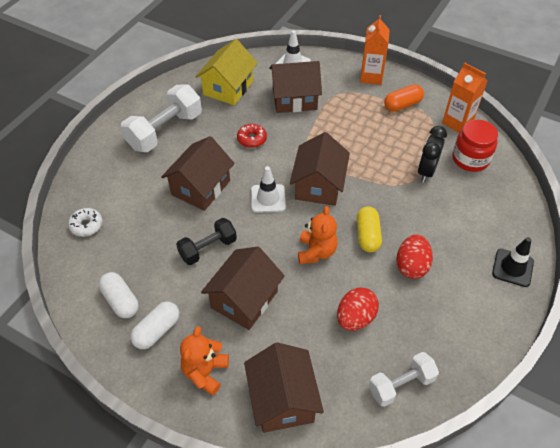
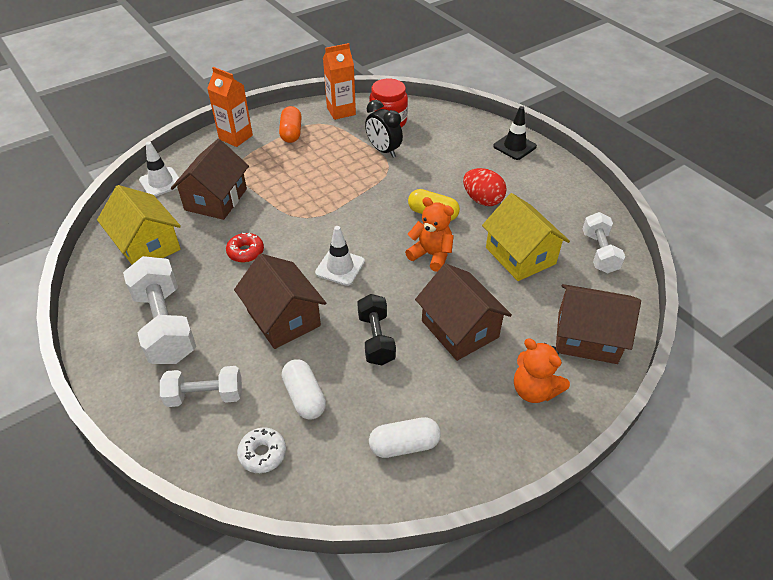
camera: 65 degrees left, 5 degrees down
(118, 177) = (205, 396): none -> white dumbbell
(157, 330) = (463, 419): white capsule -> white capsule (304, 397)
(318, 185) = (349, 224): brown house -> none
(355, 318) = (520, 256): red egg -> yellow house

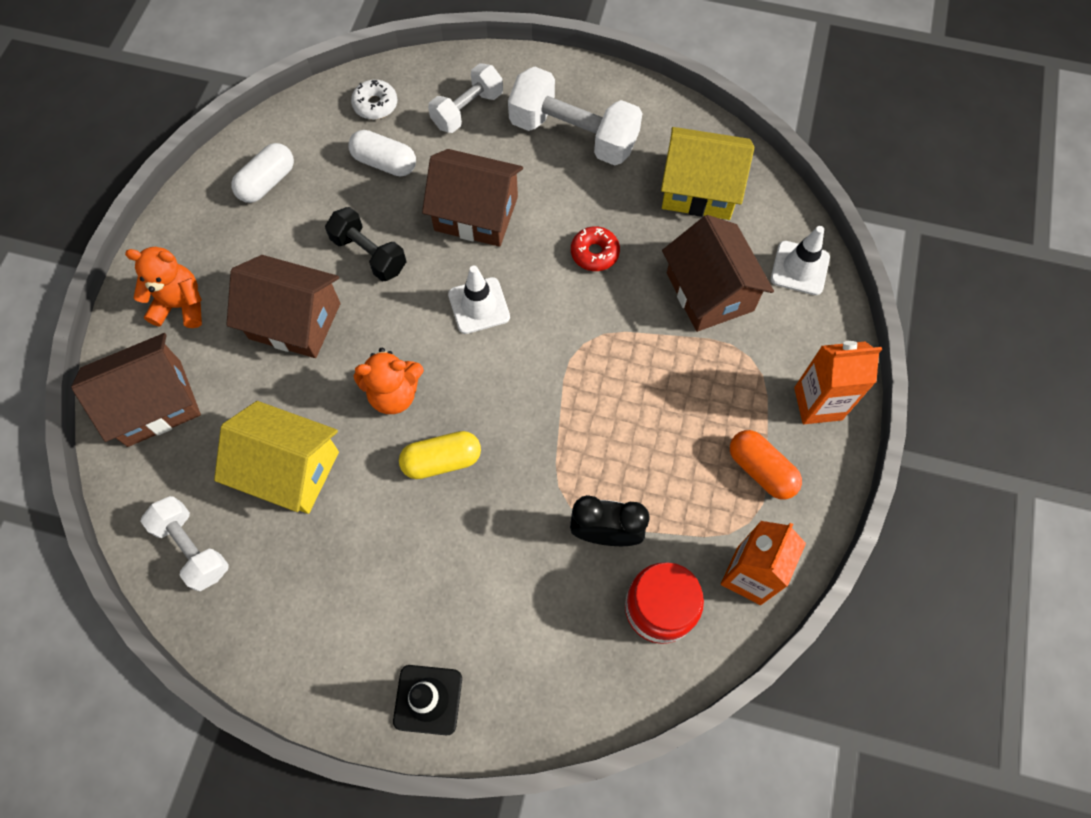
camera: 140 degrees right, 20 degrees up
(482, 200) = (397, 535): red egg -> none

